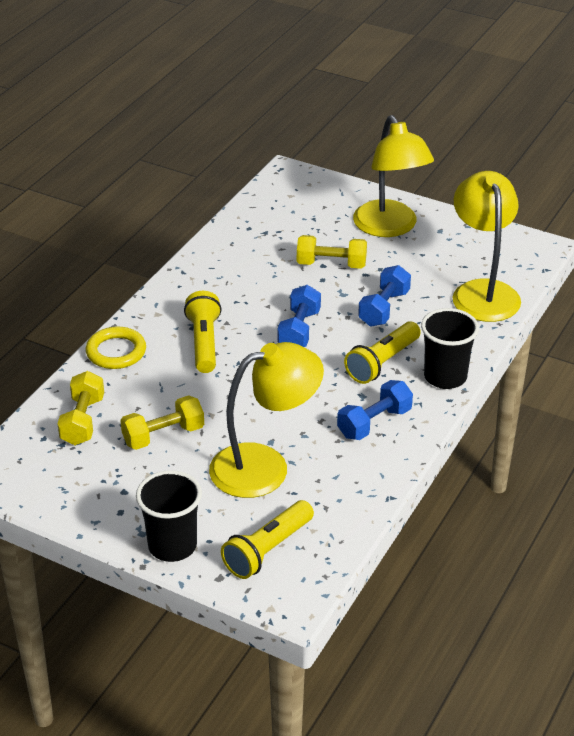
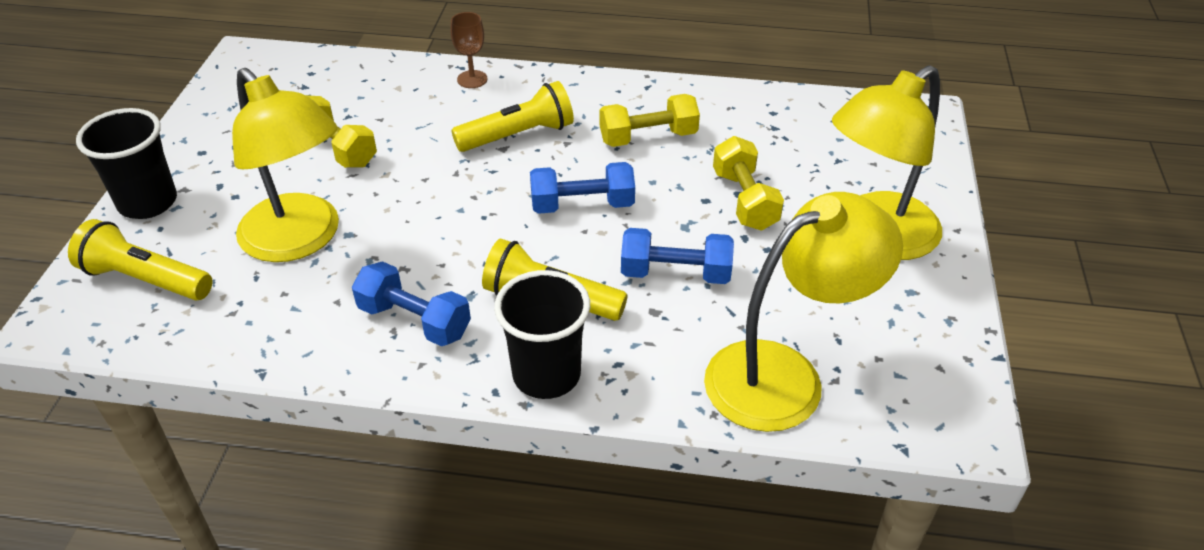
camera: 70 degrees right, 5 degrees up
(82, 421) = (345, 89): yellow dumbbell -> yellow dumbbell (648, 137)
(116, 352) = (472, 79): yellow ring -> brown goblet

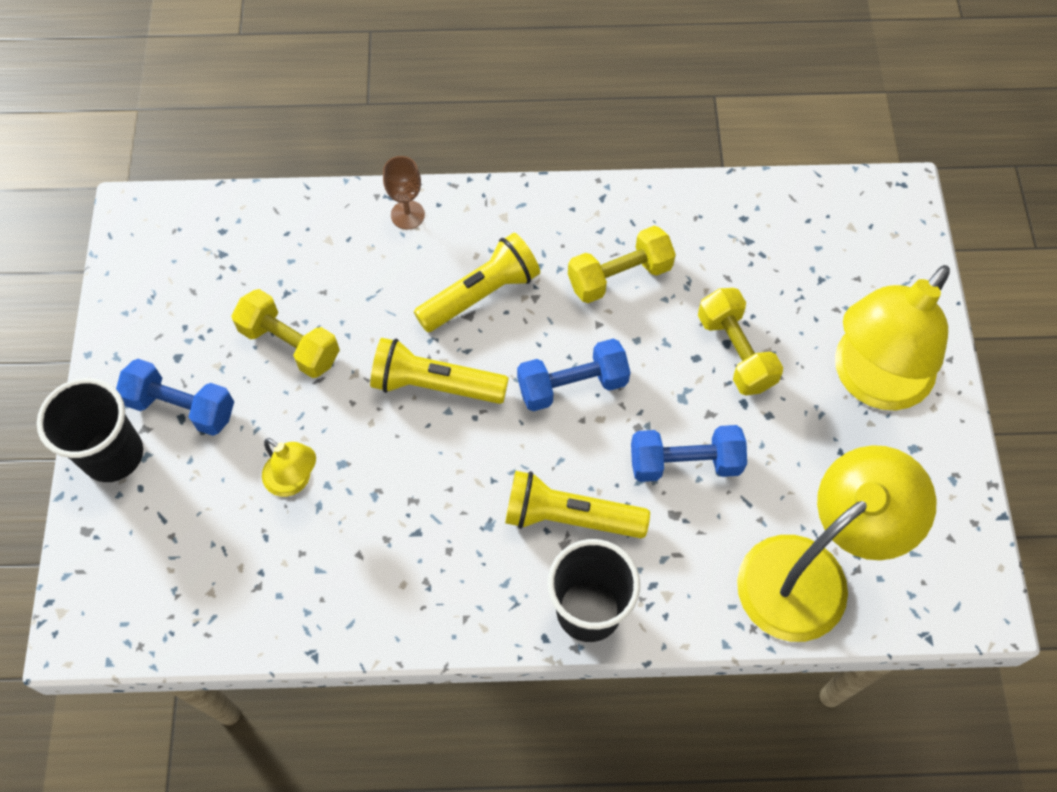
camera: 10 degrees left, 20 degrees up
(146, 279) = (153, 559): yellow flashlight -> yellow flashlight (435, 384)
(300, 240) = (294, 480): yellow lamp -> yellow lamp, size x0.46
(414, 320) = (443, 566): blue dumbbell -> blue dumbbell (182, 407)

